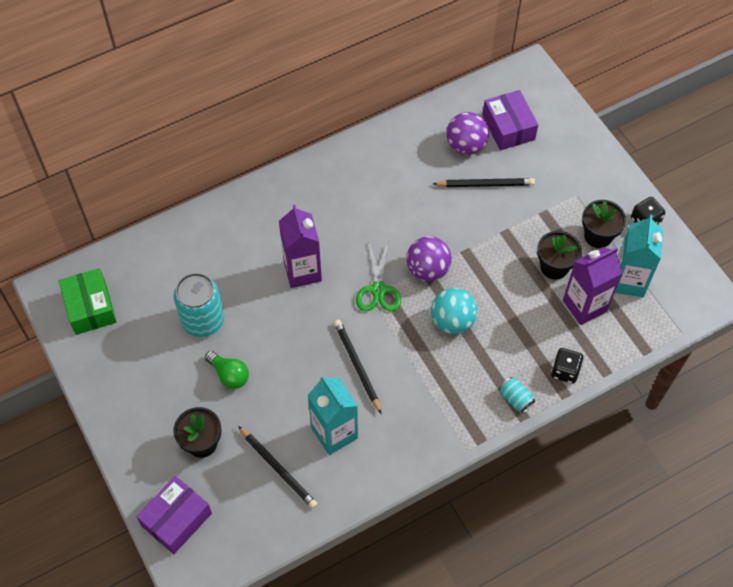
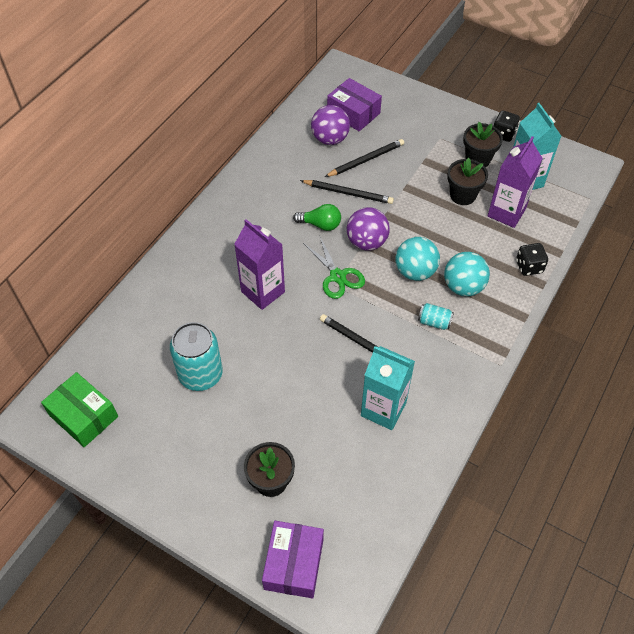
camera: 30 degrees left, 5 degrees down
(229, 375) = (256, 408): green light bulb -> green light bulb (320, 224)
(278, 468) = (355, 465): black pencil -> black pencil (348, 193)
(487, 359) = (463, 287): none -> turquoise ball
(515, 399) = (508, 306): turquoise can -> turquoise can (434, 322)

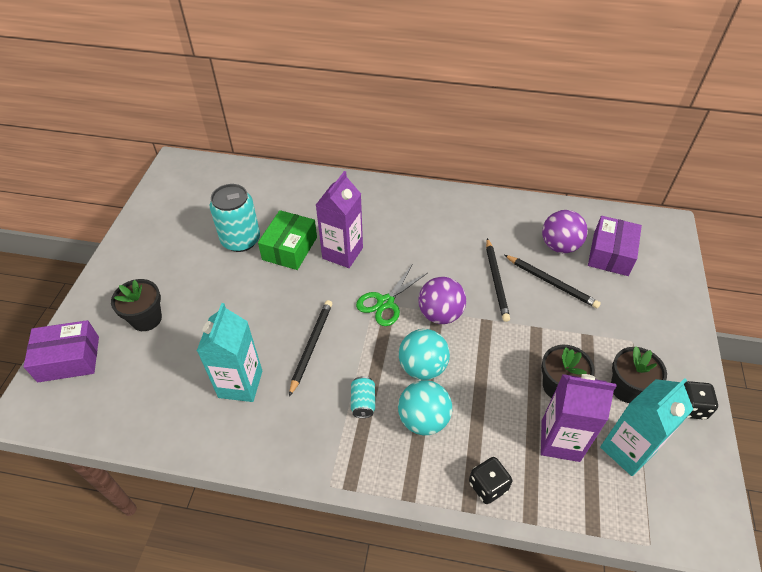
camera: 70 degrees right, 5 degrees down
(83, 416) = (184, 187): green box -> green box (289, 248)
(320, 224) = (443, 271): green light bulb -> none

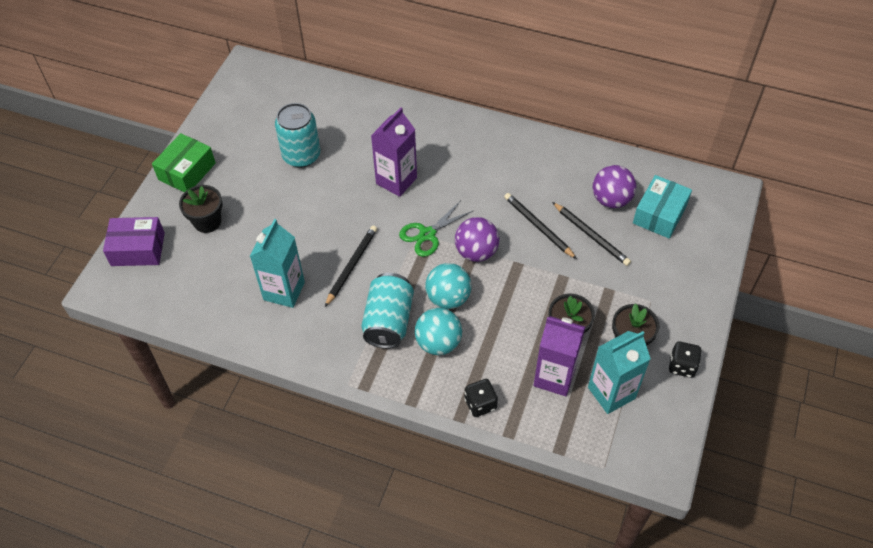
camera: 10 degrees right, 5 degrees up
(289, 248) = (346, 170): green box -> green box (187, 171)
(363, 402) = (388, 321): turquoise can -> turquoise can, size x2.05
(496, 281) = (538, 227): black pencil -> black pencil turned 135 degrees clockwise
(610, 254) = (659, 214): purple box -> turquoise box

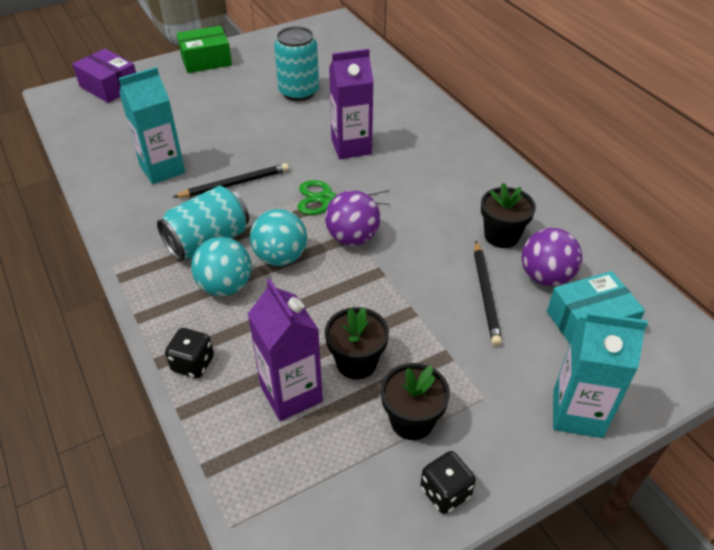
camera: 40 degrees right, 10 degrees down
(207, 221) = (175, 96): black flower pot -> black flower pot (501, 236)
(538, 227) = (438, 254): black pencil -> none
(611, 393) = (330, 456): turquoise carton -> turquoise carton (577, 413)

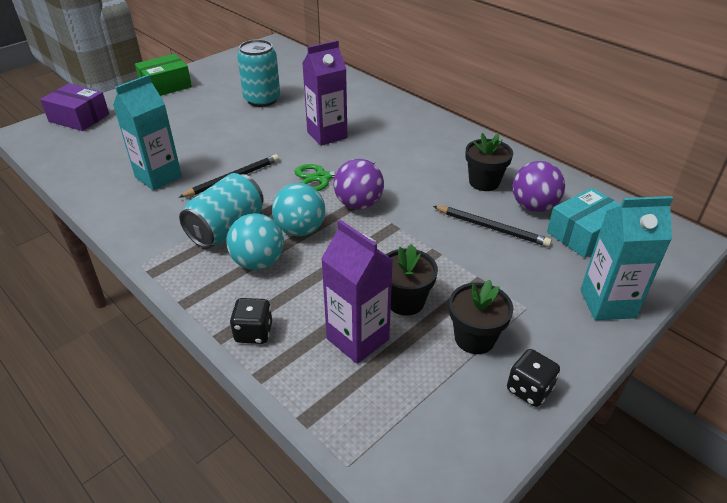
camera: 15 degrees left, 5 degrees down
(486, 294) = (492, 228): black pencil -> black pencil turned 45 degrees counterclockwise

